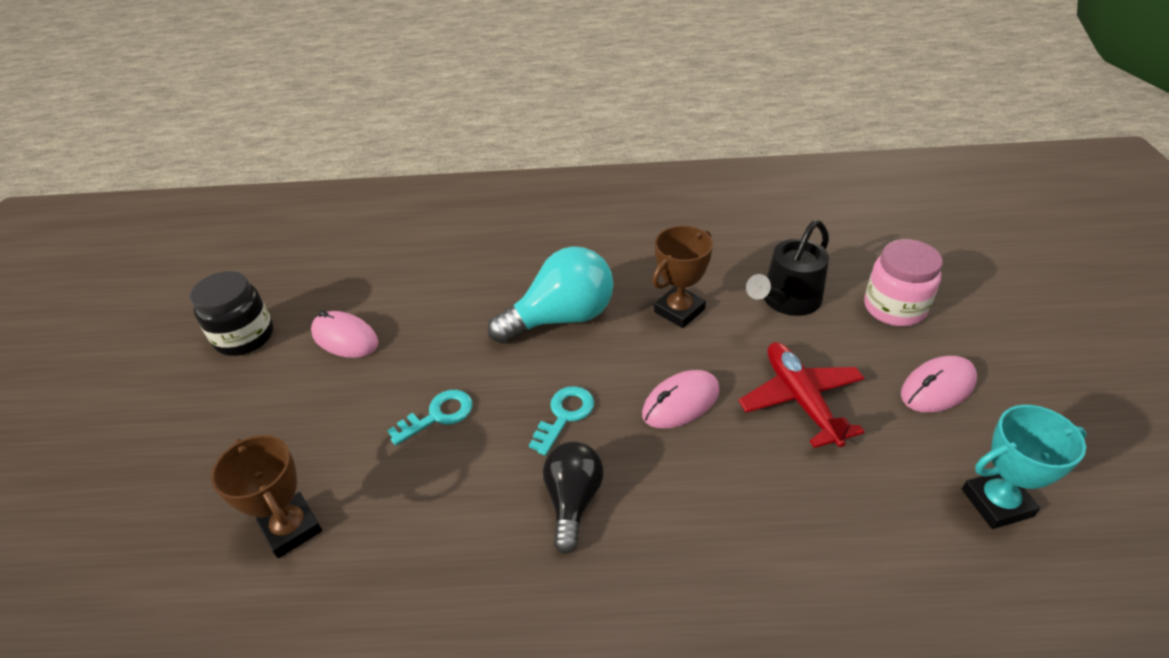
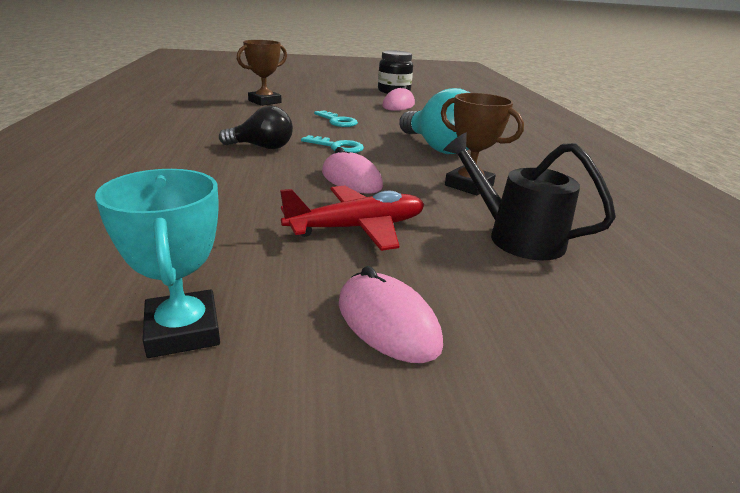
camera: 80 degrees right, 15 degrees down
(894, 308) = (549, 314): pink jar -> none

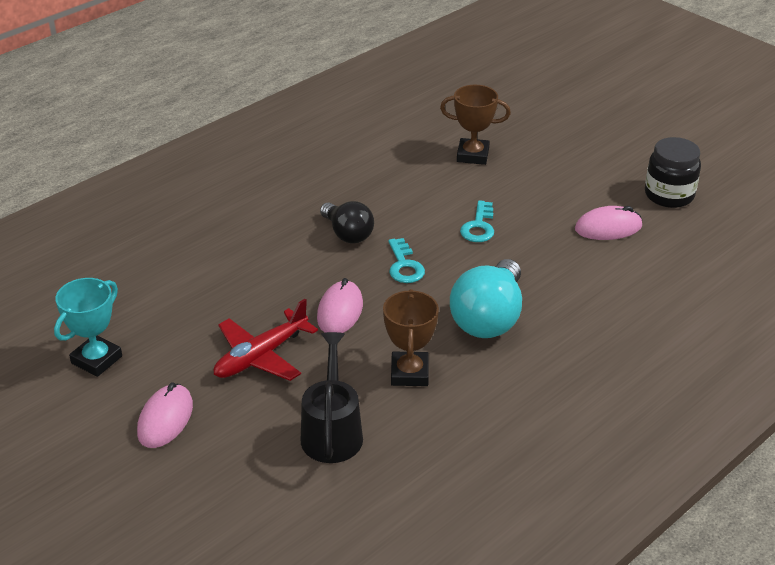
camera: 55 degrees right, 10 degrees up
(358, 228) = (261, 356): red plane -> red plane turned 105 degrees clockwise

